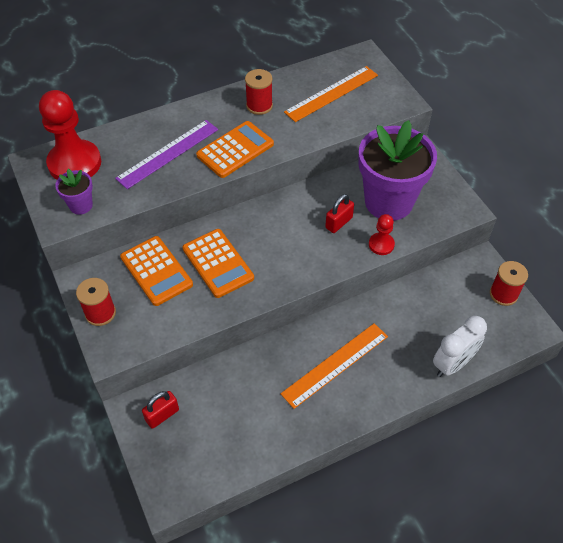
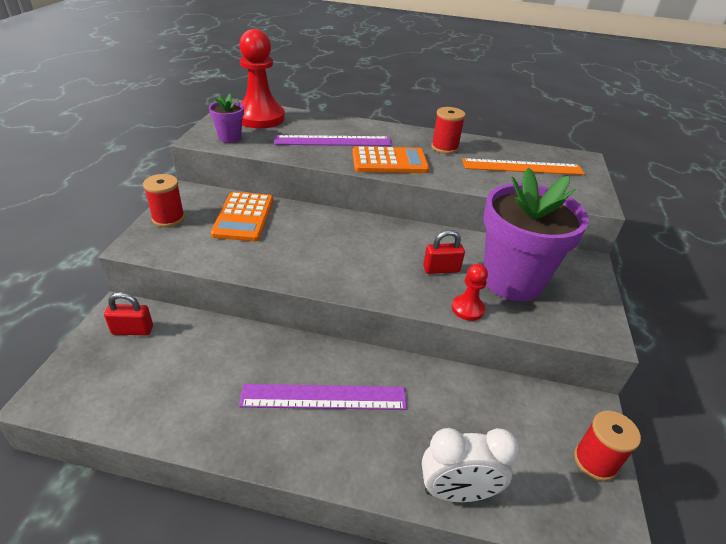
camera: 35 degrees right, 15 degrees down
(218, 263) = (296, 238): orange calculator -> none
(335, 365) = (324, 397): orange ruler -> purple ruler

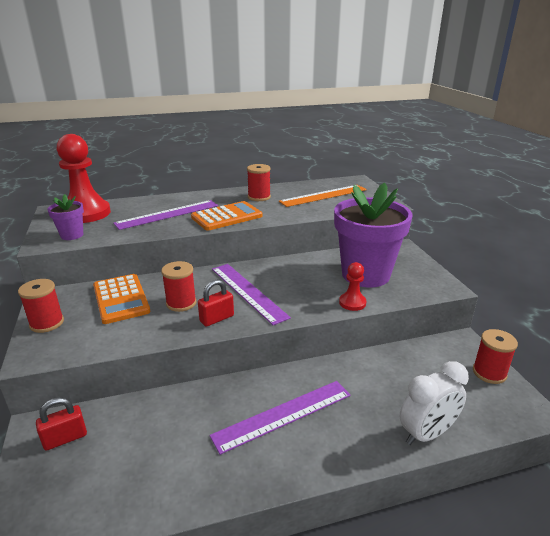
camera: 25 degrees left, 10 degrees down
(292, 241) = (181, 303): none -> red spool
(365, 253) = (247, 292): none -> purple ruler
(441, 269) = (312, 284): red padlock -> red padlock (217, 318)

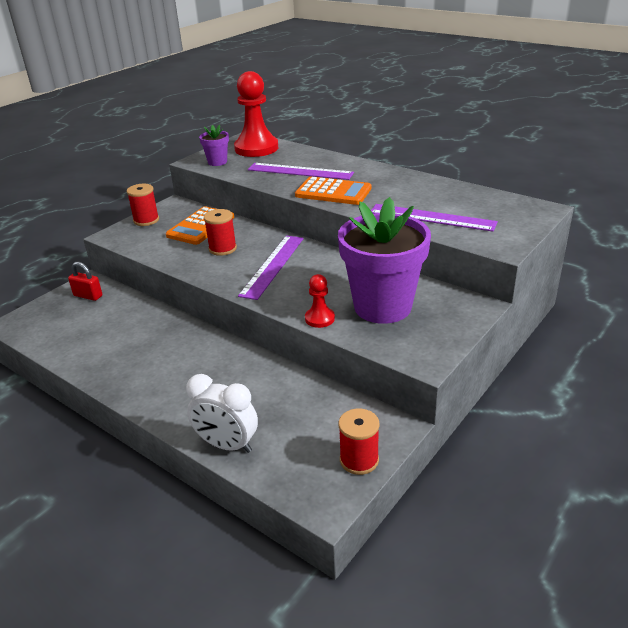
camera: 55 degrees right, 5 degrees up
(217, 318) = (219, 271): red padlock -> none
(259, 197) = (399, 186): red spool -> none
(283, 415) = (182, 364): purple ruler -> purple ruler (432, 217)
(323, 195) = (461, 209): orange ruler -> none

